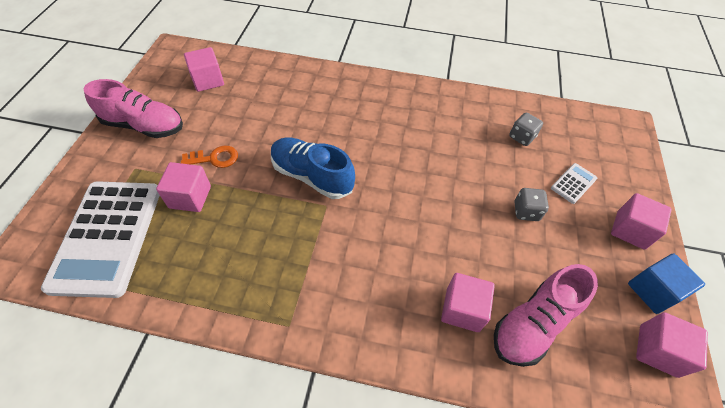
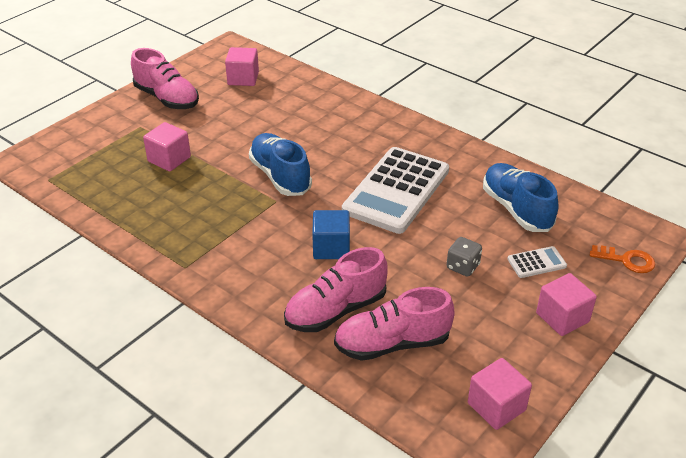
camera: 30 degrees right, 15 degrees down
(107, 237) = (91, 165): white calculator -> white calculator (396, 190)
(215, 158) = (207, 138): orange key -> orange key (627, 260)
(462, 309) = (336, 310): pink cube -> pink shoe
(521, 137) = (516, 209): grey dice -> blue shoe
(653, 291) = (537, 367): blue cube -> blue cube (331, 248)

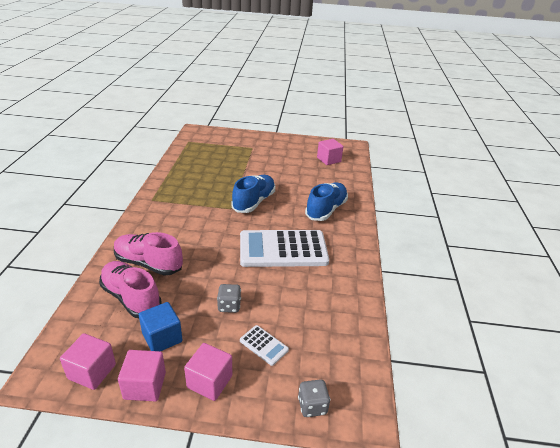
camera: 55 degrees right, 5 degrees down
(167, 98) = (283, 146): pink shoe -> none
(169, 159) = (234, 164): pink cube -> pink cube (145, 385)
(331, 248) = (204, 242): blue cube -> blue cube (162, 338)
(516, 209) = (317, 314): blue shoe -> blue shoe (326, 210)
(627, 260) = (312, 406): orange key -> grey dice

